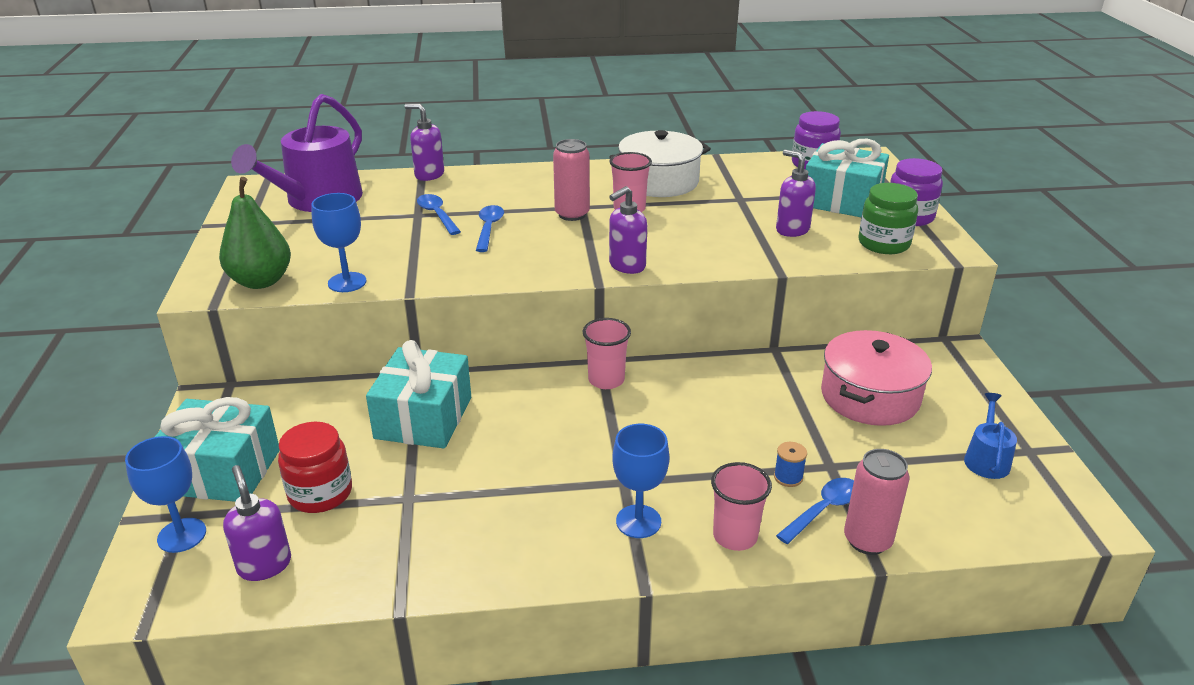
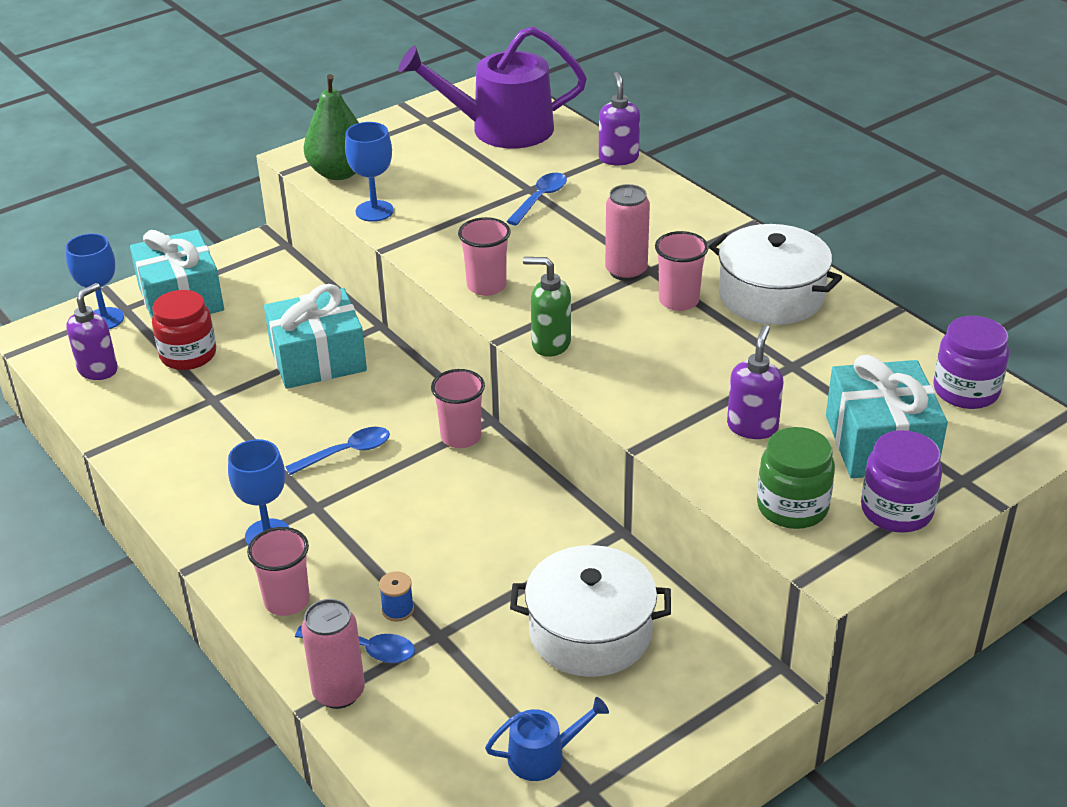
camera: 60 degrees right, 5 degrees up
(489, 228) = (544, 237): blue spoon -> blue spoon (346, 452)
(522, 267) = (486, 286): none -> pink cup
(626, 266) = (550, 344): purple soap dispenser -> green soap dispenser
(870, 396) = (590, 632): pink pot -> white pot

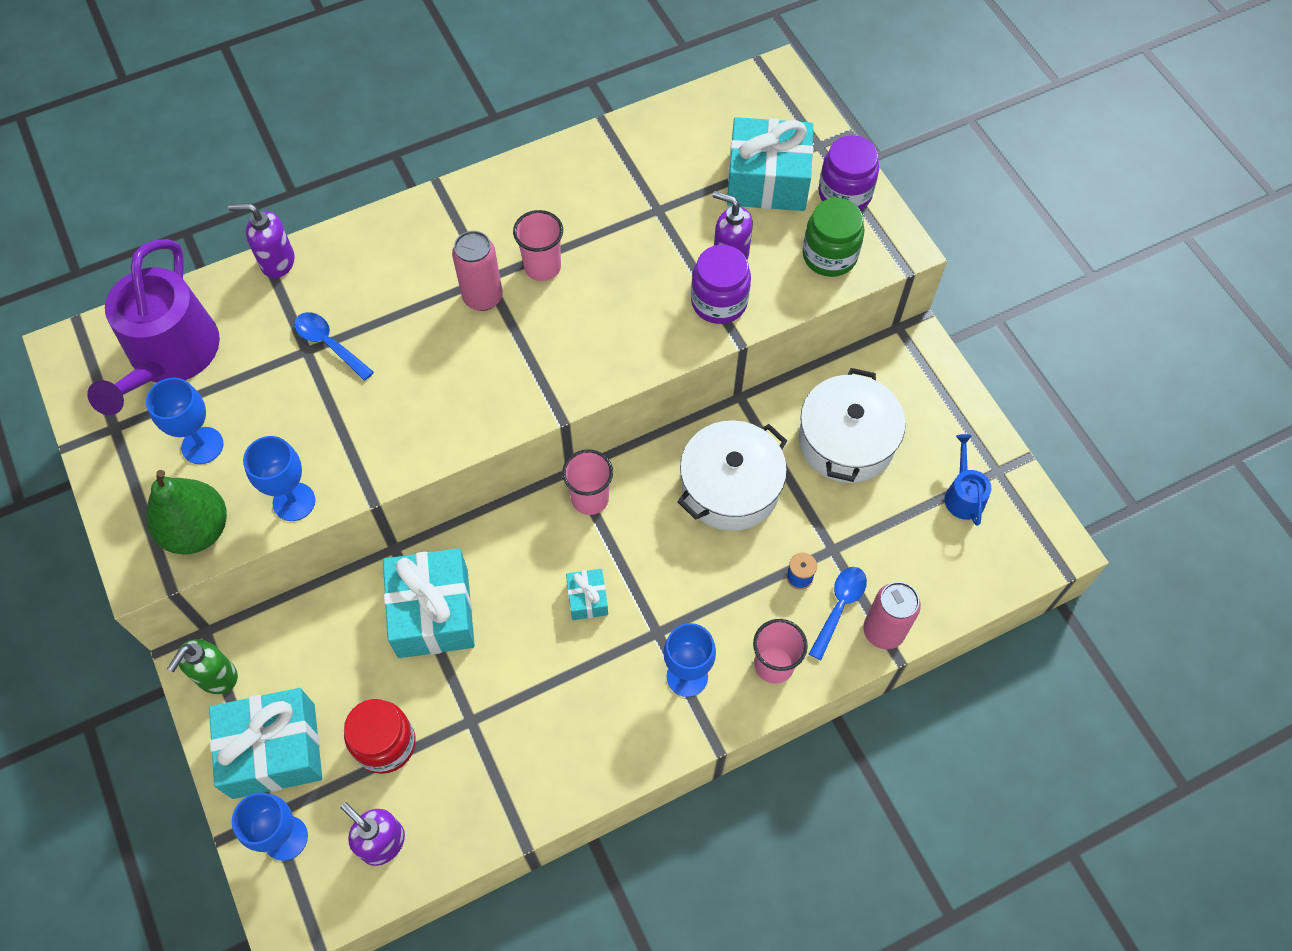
camera: 80 degrees left, 25 degrees up
(346, 452) = (587, 599): blue spoon -> turquoise gift
(419, 160) = (202, 445): none -> blue goblet
(486, 286) = (470, 416): pink cup -> none
(550, 344) = (579, 378): green soap dispenser -> green soap dispenser (216, 677)
(771, 295) = (555, 198): white pot -> white pot (730, 487)
(965, 391) = (717, 110): purple jar -> purple jar (719, 302)

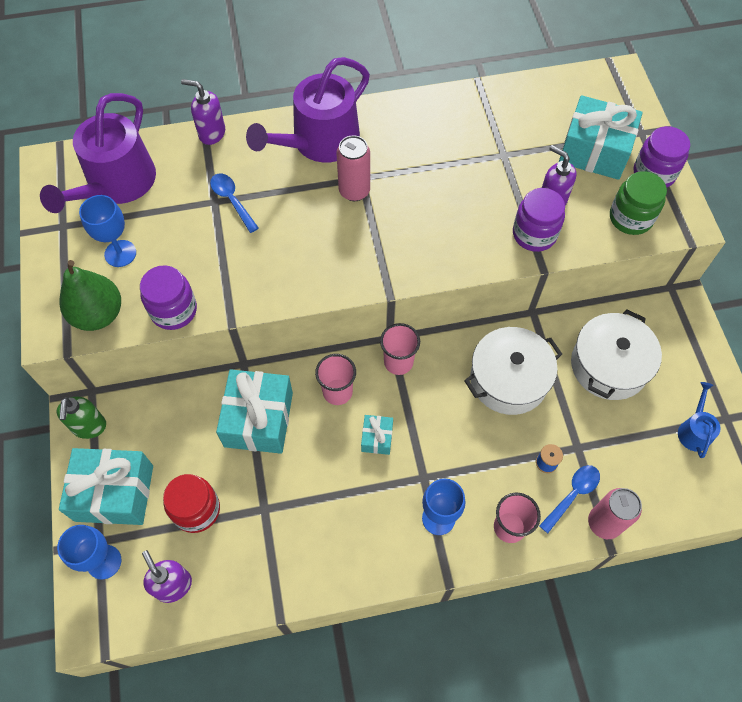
camera: 15 degrees right, 0 degrees up
(216, 677) = (89, 427): green soap dispenser -> green soap dispenser turned 45 degrees counterclockwise
(294, 502) = (174, 310): blue goblet -> purple jar
(421, 243) = (319, 142): none -> purple watering can
(542, 267) = (405, 178): pink cup -> pink cup (337, 392)

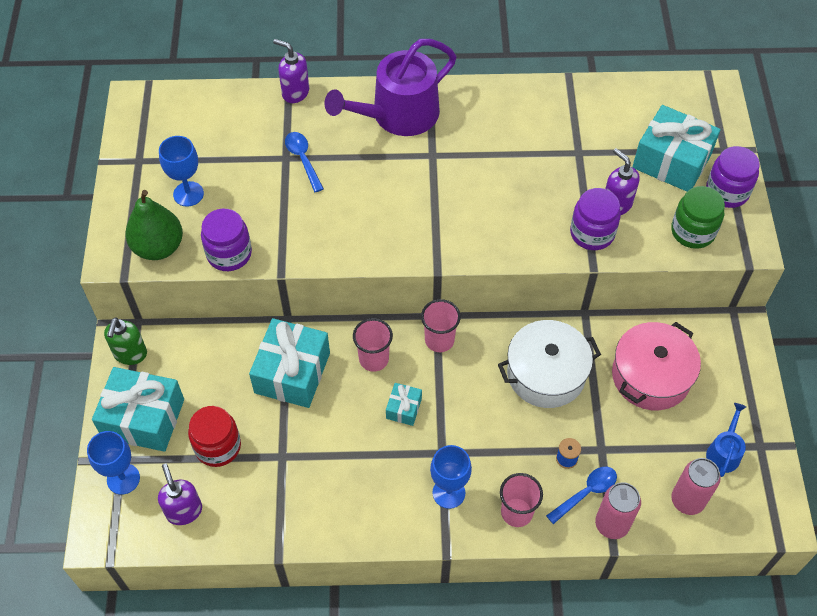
camera: 10 degrees right, 5 degrees down
(116, 184) = (196, 128): purple watering can -> none
(354, 191) = (423, 167): pink can -> pink can (687, 500)
(609, 365) = (651, 376): white pot -> pink pot

